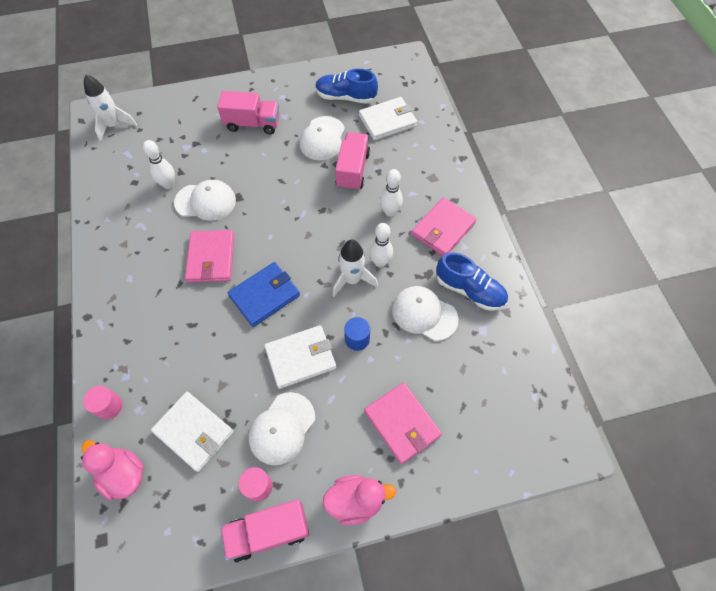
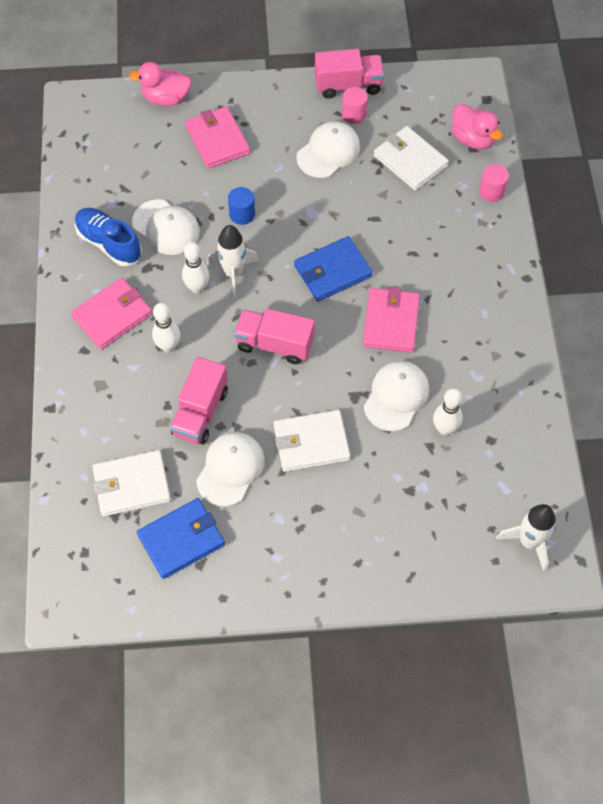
camera: 170 degrees left, 0 degrees up
(205, 201) = (396, 396): white cap -> white cap turned 105 degrees clockwise
(252, 124) = (326, 511): pink truck -> pink truck (274, 344)
(300, 357) = (302, 206): white wallet -> white wallet (311, 443)
(345, 97) = (181, 539): blue shoe -> blue wallet
(356, 500) = (272, 94): pink duck -> pink duck (166, 98)

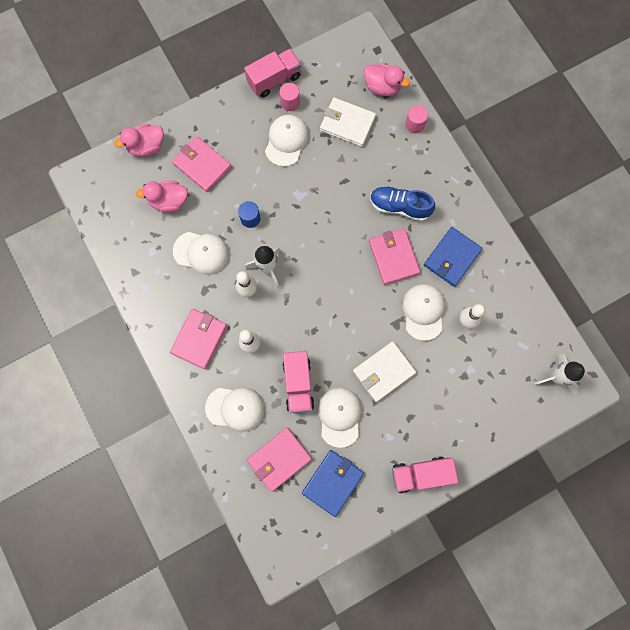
camera: 25 degrees left, 15 degrees up
(109, 243) = (167, 283): blue shoe -> blue shoe (399, 207)
(112, 406) = (235, 408): none -> white cap
(131, 485) = (279, 459): white wallet -> pink wallet
(159, 161) = (169, 201): none -> pink duck
(274, 344) = (323, 310): pink truck -> pink truck (420, 474)
(332, 271) = (335, 235): blue wallet -> blue wallet (452, 258)

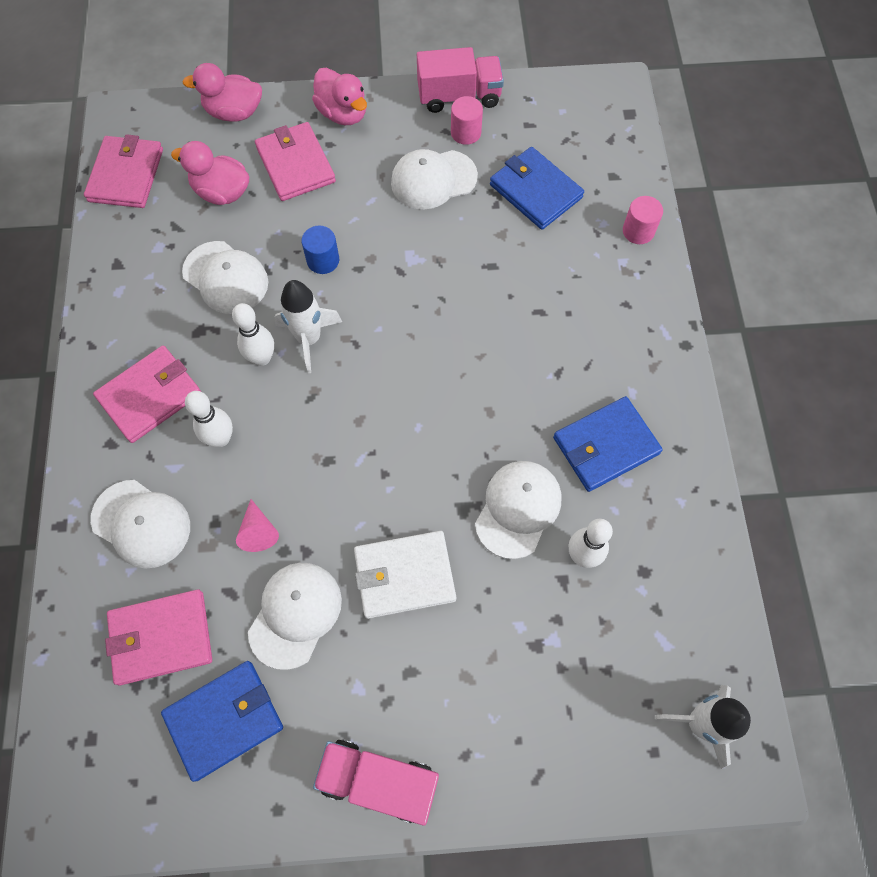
camera: 25 degrees right, 10 degrees down
(286, 141) = (433, 180): white cap -> white cap turned 150 degrees counterclockwise
(298, 384) = (258, 531): pink truck -> pink cone
(347, 123) = (535, 191): white wallet -> blue wallet
(382, 87) = (613, 163): pink duck -> pink duck (343, 113)
(393, 257) = (511, 405): pink wallet -> pink wallet (126, 175)
(399, 207) = (557, 336): blue shoe -> none

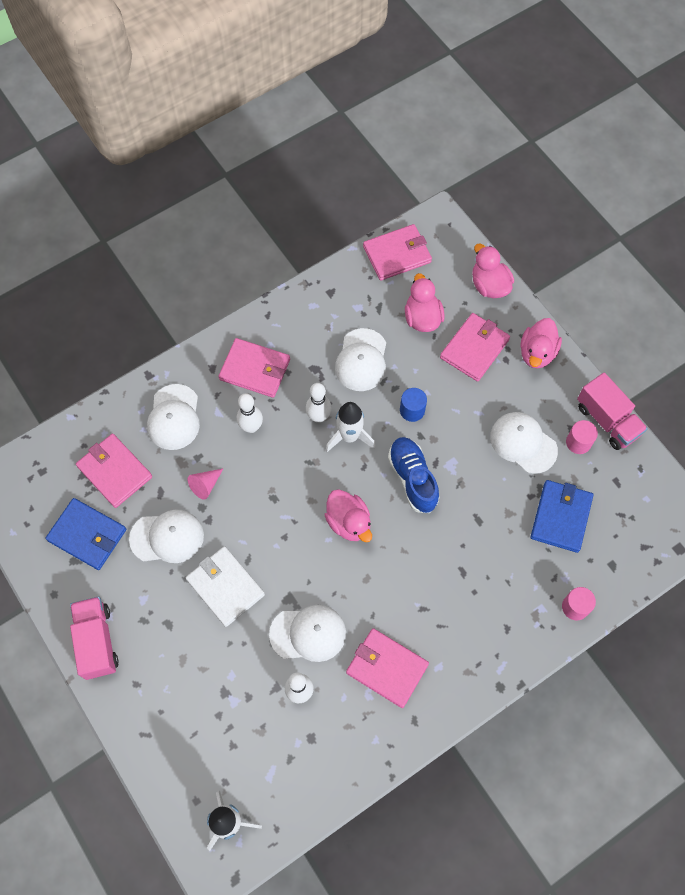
camera: 60 degrees right, 0 degrees up
(403, 302) = (412, 478): none -> blue shoe
(411, 394) = (349, 522): none -> pink duck
(605, 446) = (386, 668): blue wallet -> pink wallet

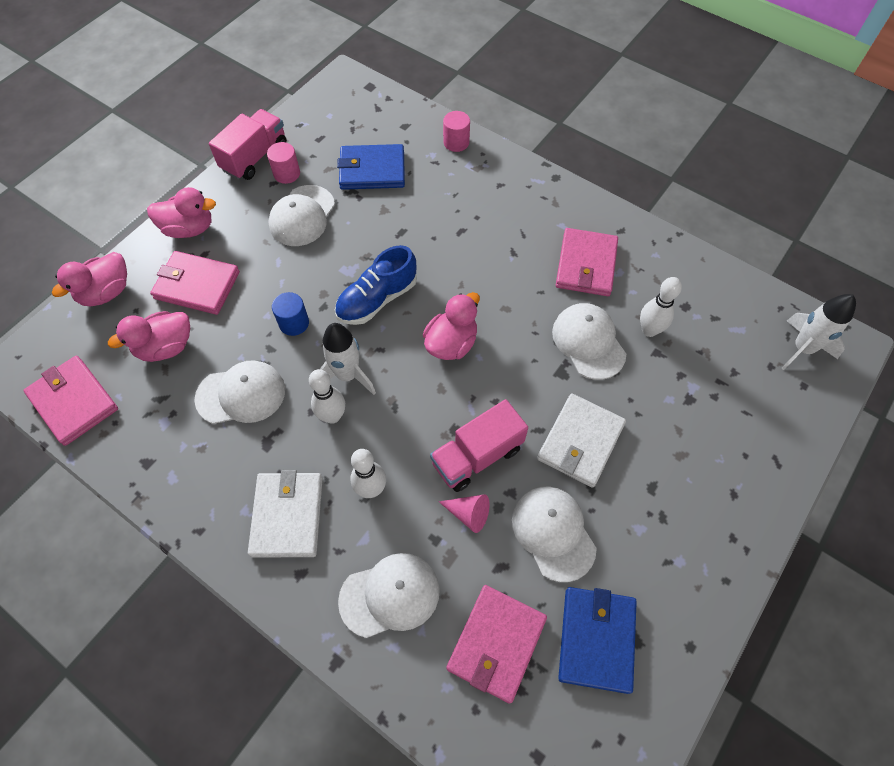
camera: 110 degrees left, 5 degrees down
(97, 641) = (715, 561): pink truck -> pink truck (477, 456)
(255, 369) = (287, 515): pink wallet -> white wallet

